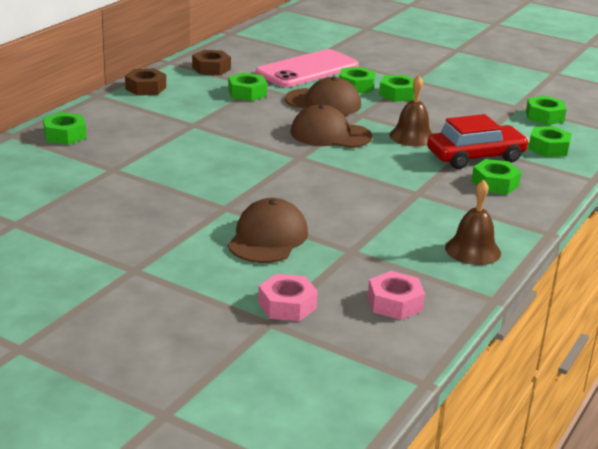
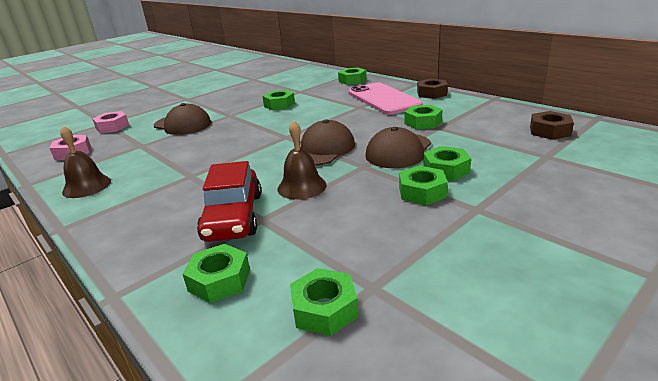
camera: 110 degrees right, 0 degrees up
(211, 68) = (482, 111): brown nut -> brown nut (549, 131)
(307, 69) = (494, 148): pink phone -> pink phone (383, 99)
(495, 183) = (170, 217): green nut -> green nut (279, 104)

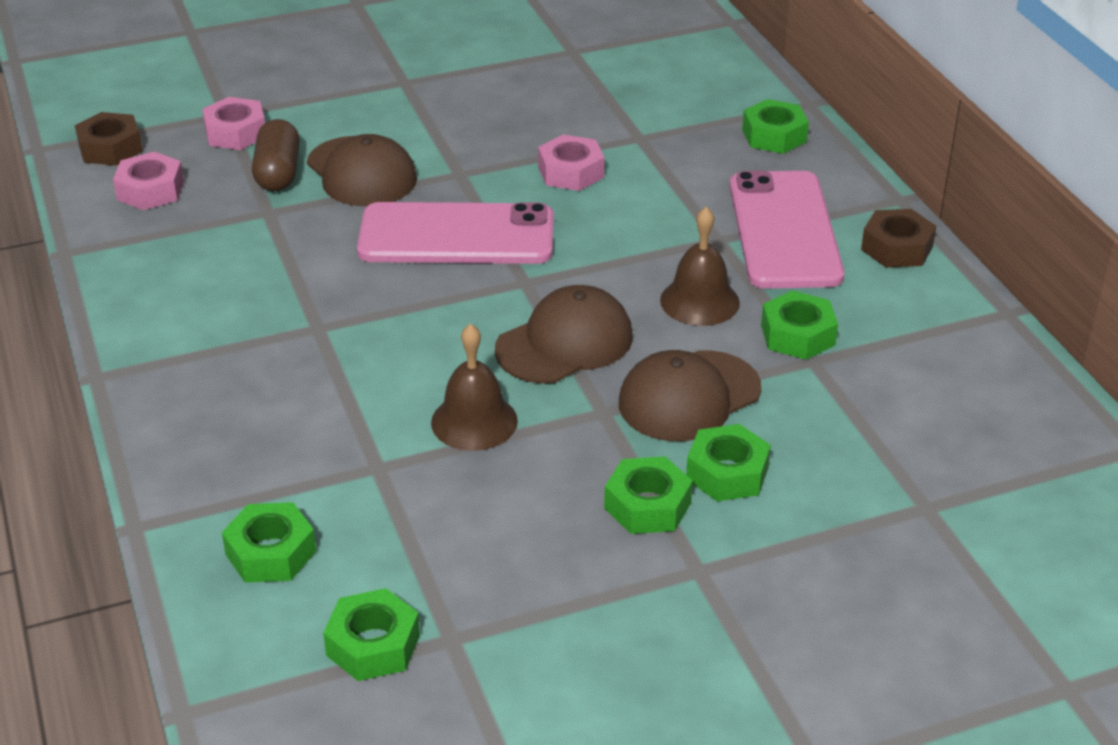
camera: 20 degrees right, 10 degrees up
(87, 186) = (152, 292): brown bell -> brown bell (699, 301)
(140, 133) = (278, 173): none -> brown capsule
(233, 216) = (340, 446): red car -> none
(242, 131) = (456, 236): none -> pink phone
(279, 104) = (571, 172): green nut -> pink nut
(549, 131) = (1003, 449): brown nut -> brown nut (110, 148)

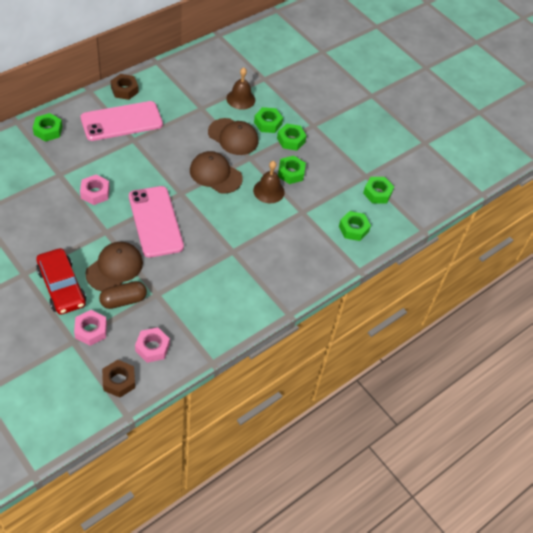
camera: 115 degrees left, 15 degrees up
(351, 114) = (61, 287): none -> red car
(699, 301) = (176, 140): brown bell -> brown bell (240, 99)
(798, 335) = (188, 112): green nut -> green nut (291, 173)

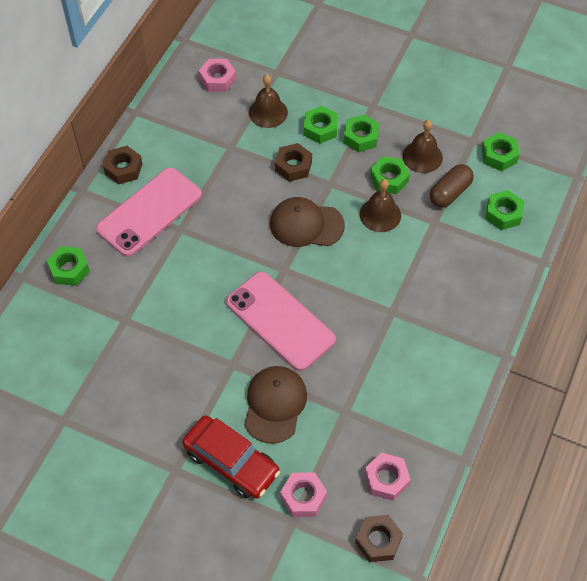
camera: 20 degrees left, 5 degrees up
(95, 193) = (184, 321): pink nut -> pink nut (217, 79)
(123, 300) = (313, 439): brown capsule -> brown capsule (450, 193)
(233, 137) = (293, 166): brown cap -> brown nut
(323, 170) = (422, 156): none -> brown bell

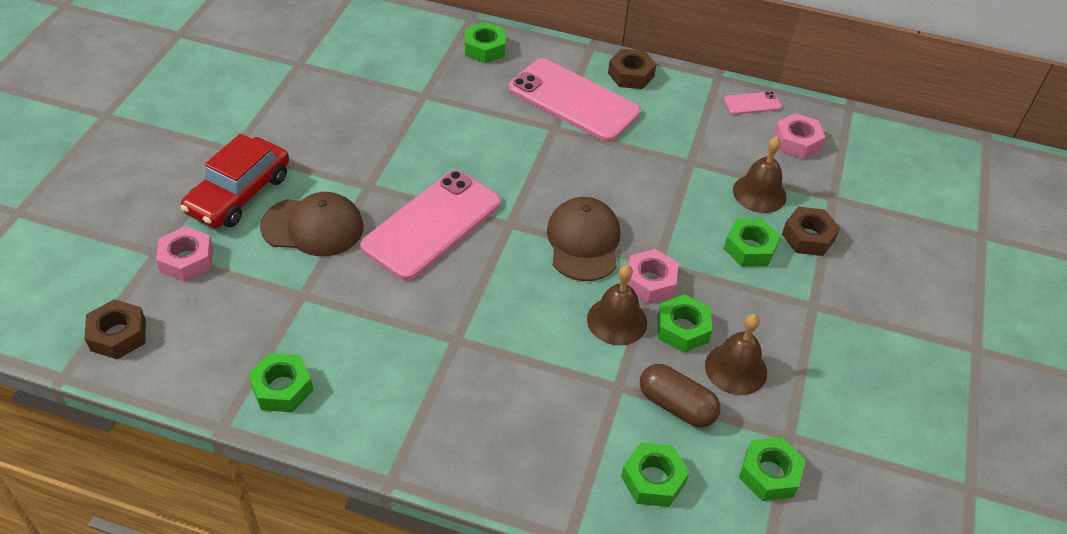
camera: 80 degrees right, 10 degrees down
(171, 97) = (752, 103): none -> pink phone
(293, 166) = (677, 223): brown nut -> brown nut (808, 237)
(361, 137) = (749, 294): green nut -> green nut (282, 388)
(386, 479) = (202, 341): pink nut -> pink nut (650, 282)

